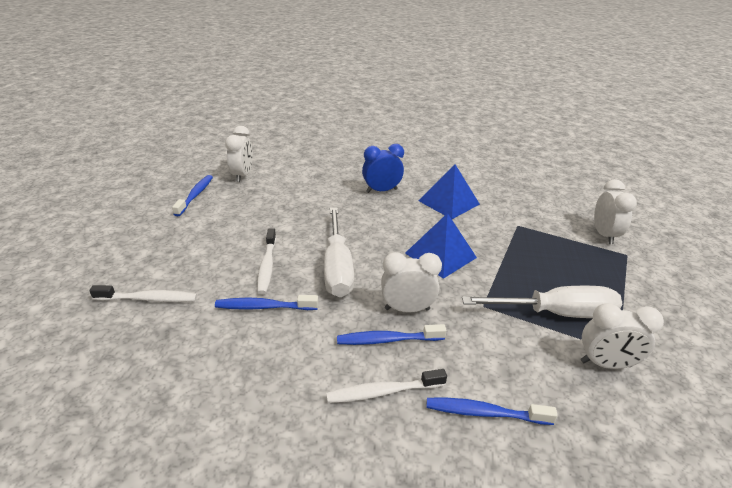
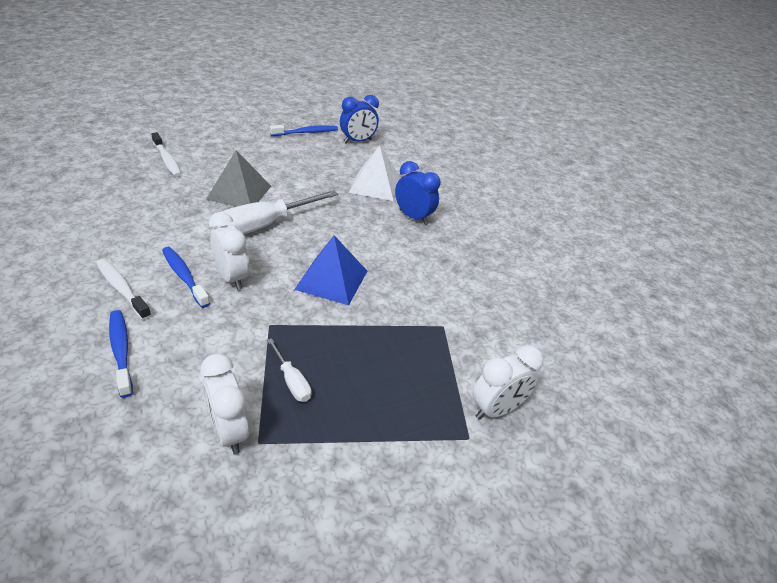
camera: 55 degrees right, 5 degrees up
(242, 175) = (357, 141): white clock -> blue clock
(264, 307) = (188, 206): blue toothbrush -> none
(267, 266) = (239, 192): white toothbrush -> grey pyramid
(322, 191) = (375, 185): none -> white pyramid
(449, 202) = (438, 265): blue pyramid -> none
(556, 313) = (292, 381): white screwdriver -> white screwdriver, size x0.48

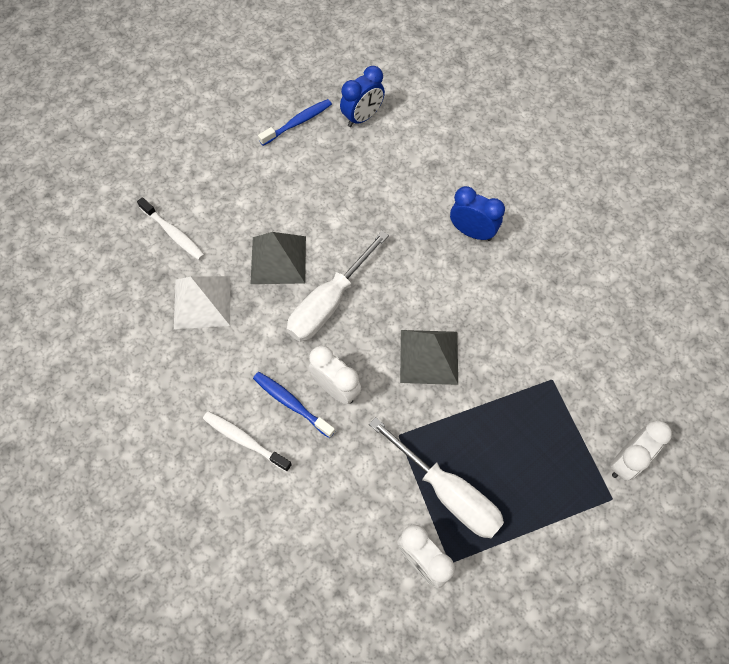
camera: 10 degrees left, 25 degrees up
(121, 351) = (289, 512): blue toothbrush -> none
(292, 381) = (448, 492): white screwdriver -> white screwdriver, size x2.07
(331, 280) = (429, 357): blue pyramid -> grey pyramid
(375, 185) = (413, 192): white pyramid -> white pyramid (202, 302)

